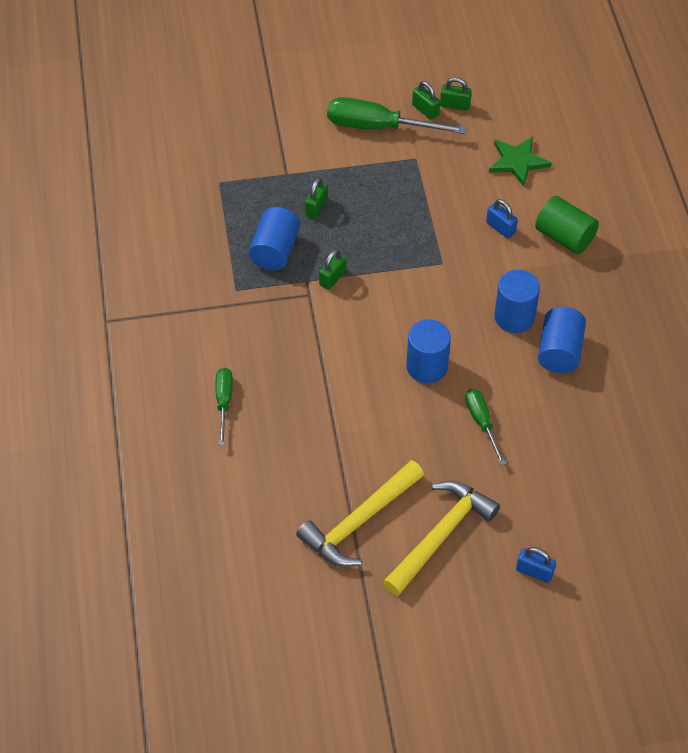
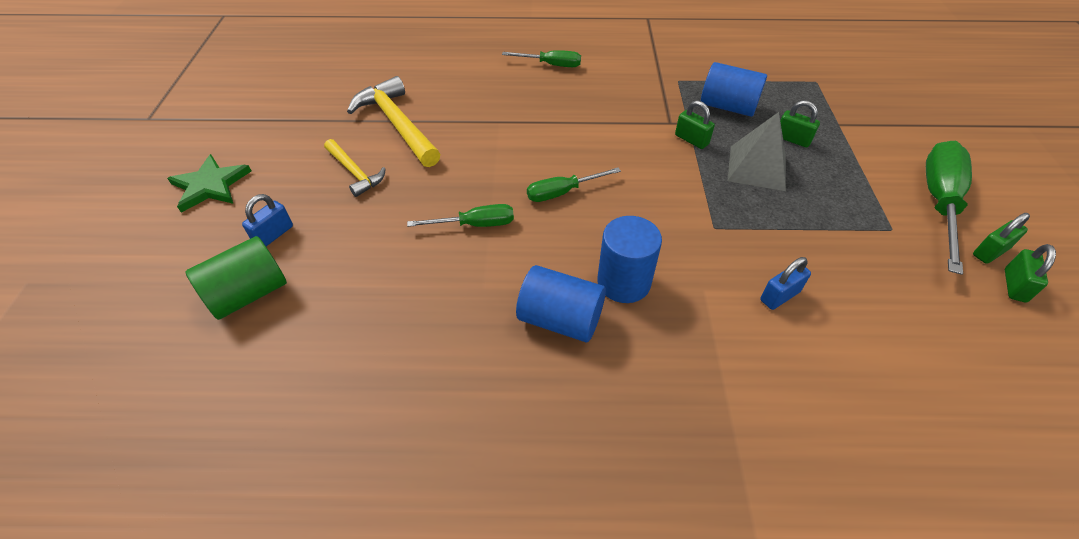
camera: 100 degrees right, 5 degrees down
(361, 233) = (757, 167): none -> grey pyramid
(427, 366) = (562, 192): blue cylinder -> green screwdriver
(440, 536) = (355, 172): yellow hammer -> yellow hammer, size x0.59
(517, 162) = (917, 341): green star -> green star (210, 185)
(564, 237) = (769, 370): green cylinder -> green cylinder (248, 294)

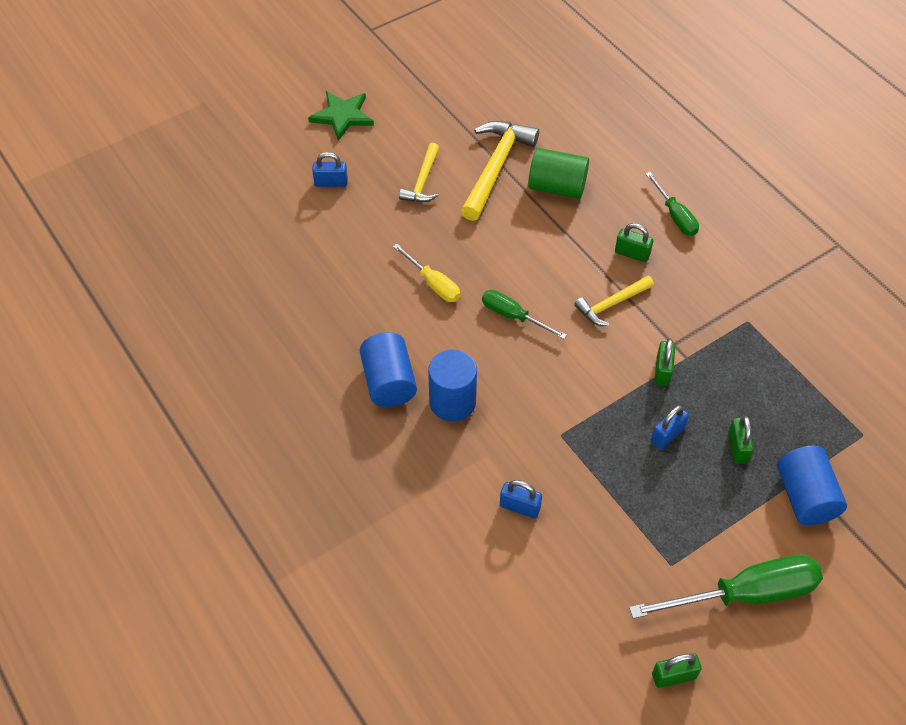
camera: 55 degrees right, 5 degrees up
(248, 294) = (278, 208): green cylinder -> green cylinder (557, 187)
(475, 224) = (433, 283): green screwdriver -> yellow screwdriver
(603, 133) = (612, 304): none -> yellow hammer
(728, 106) = (742, 377): blue cylinder -> blue cylinder (805, 496)
(757, 167) = (667, 435): grey pyramid -> blue padlock
(990, 252) = (705, 649): green padlock -> green padlock (632, 253)

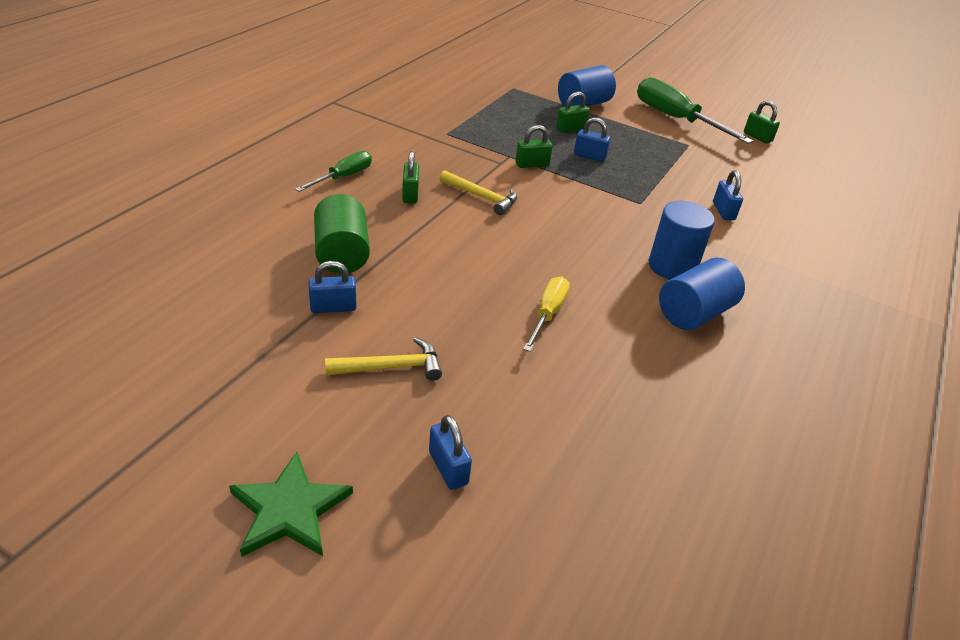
camera: 120 degrees left, 15 degrees down
(495, 168) = (333, 307): yellow hammer -> blue padlock
(513, 316) = (543, 250): green screwdriver -> none

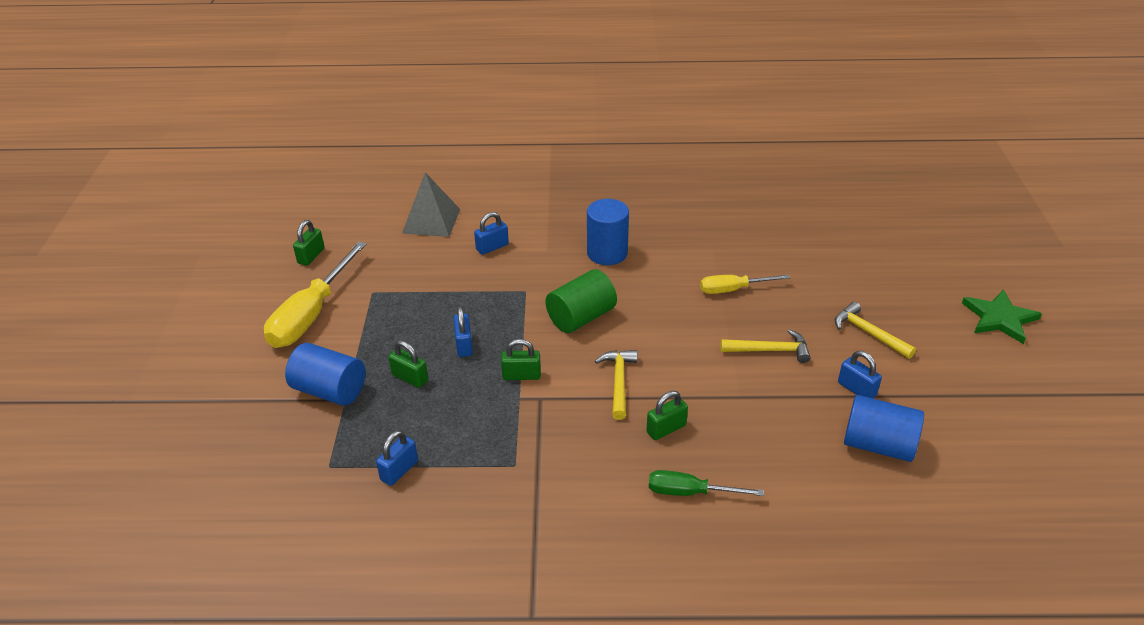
camera: 115 degrees left, 0 degrees up
(342, 254) = (798, 421): green cylinder -> green cylinder (581, 317)
(438, 287) = (769, 350): none -> yellow hammer
(448, 468) = (902, 279): blue padlock -> blue padlock (399, 470)
(532, 164) = (521, 375): green padlock -> green padlock turned 45 degrees counterclockwise
(676, 119) = (311, 314): green screwdriver -> yellow screwdriver
(694, 313) = (654, 232): blue cylinder -> blue cylinder (878, 445)
(788, 198) = (431, 221): none -> grey pyramid

